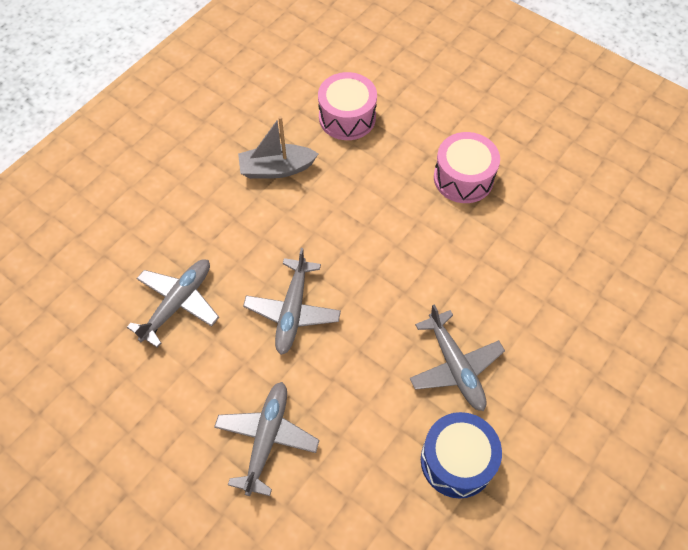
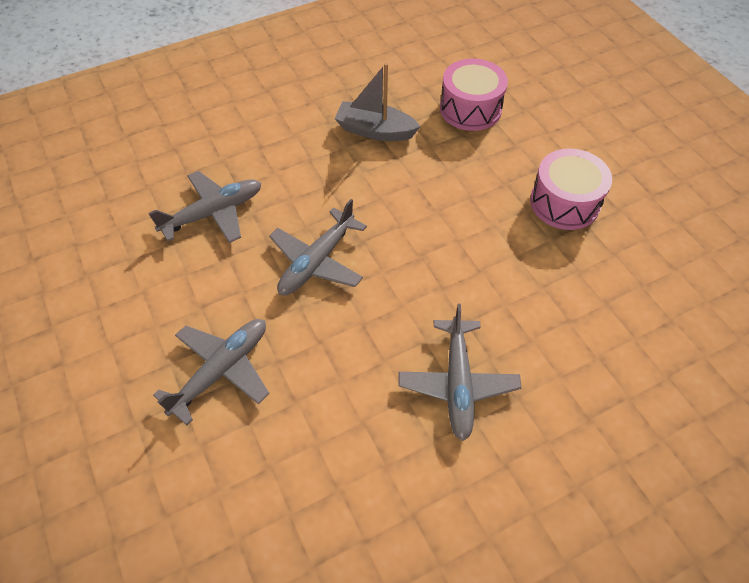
camera: 25 degrees right, 5 degrees down
(457, 461) = (407, 483): blue drum -> none

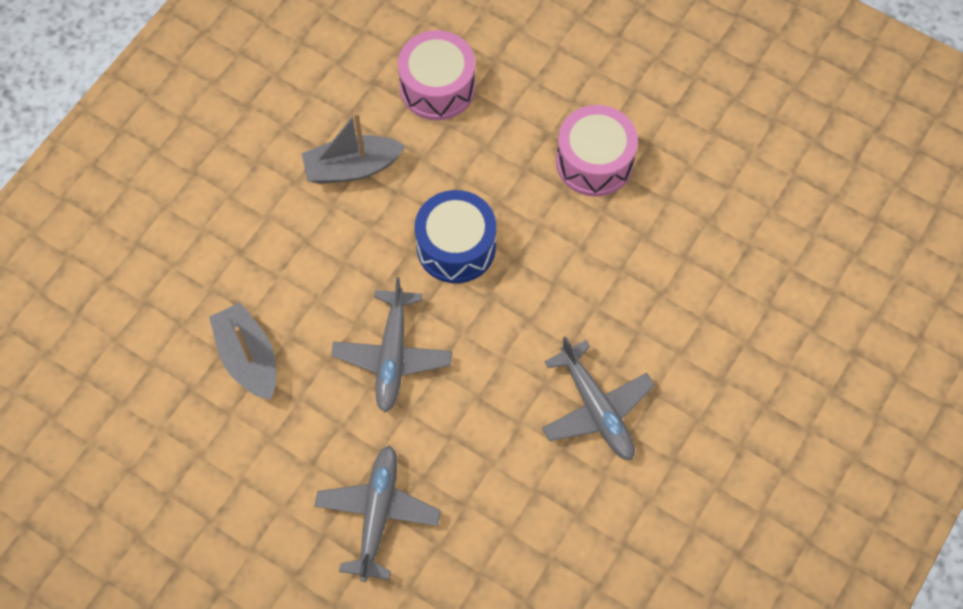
camera: 30 degrees left, 10 degrees up
(213, 213) = (248, 358): grey plane -> grey boat
(417, 211) = (456, 247): none -> blue drum

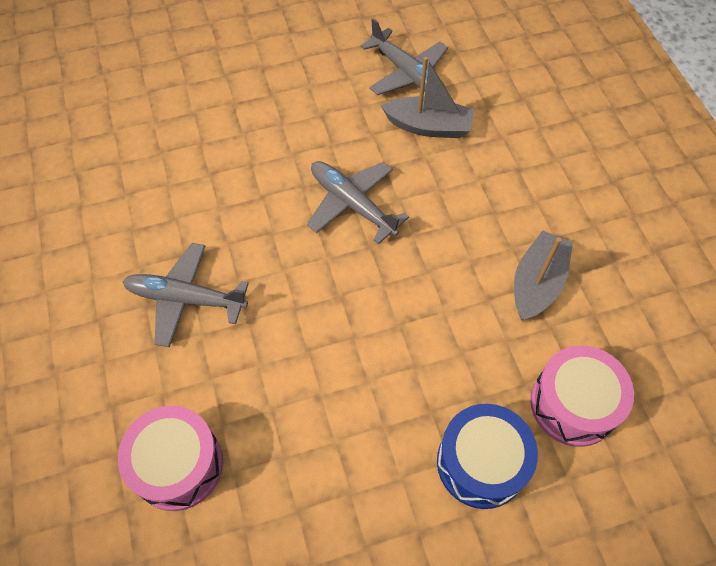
camera: 130 degrees right, 5 degrees down
(378, 514) = (254, 126): grey plane -> grey plane (407, 73)
(456, 247) = (402, 304): blue drum -> blue drum (481, 463)
(594, 162) = (389, 477): pink drum -> pink drum (178, 465)

